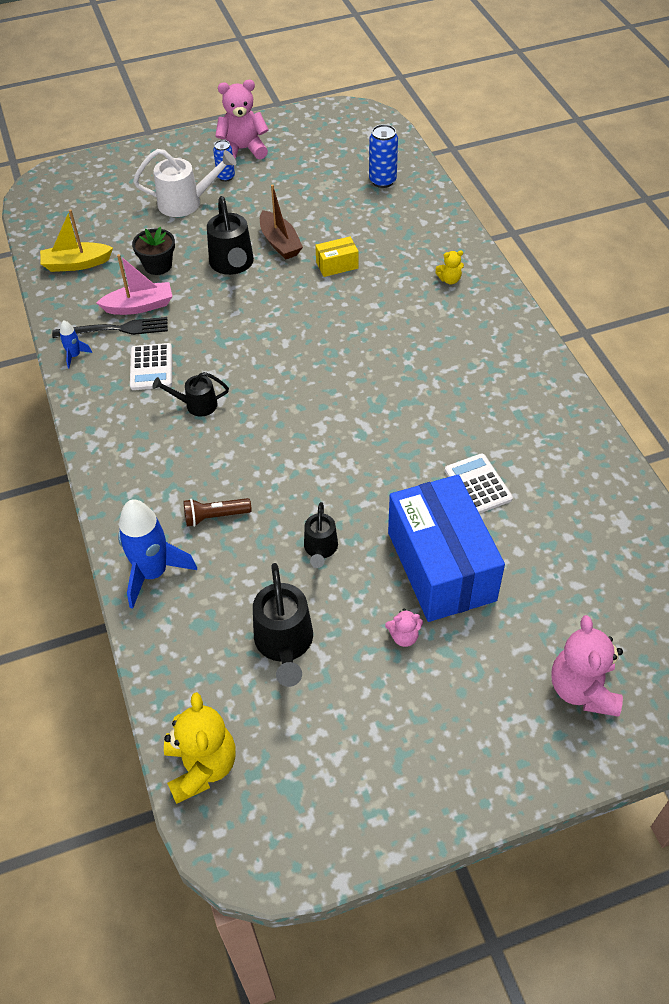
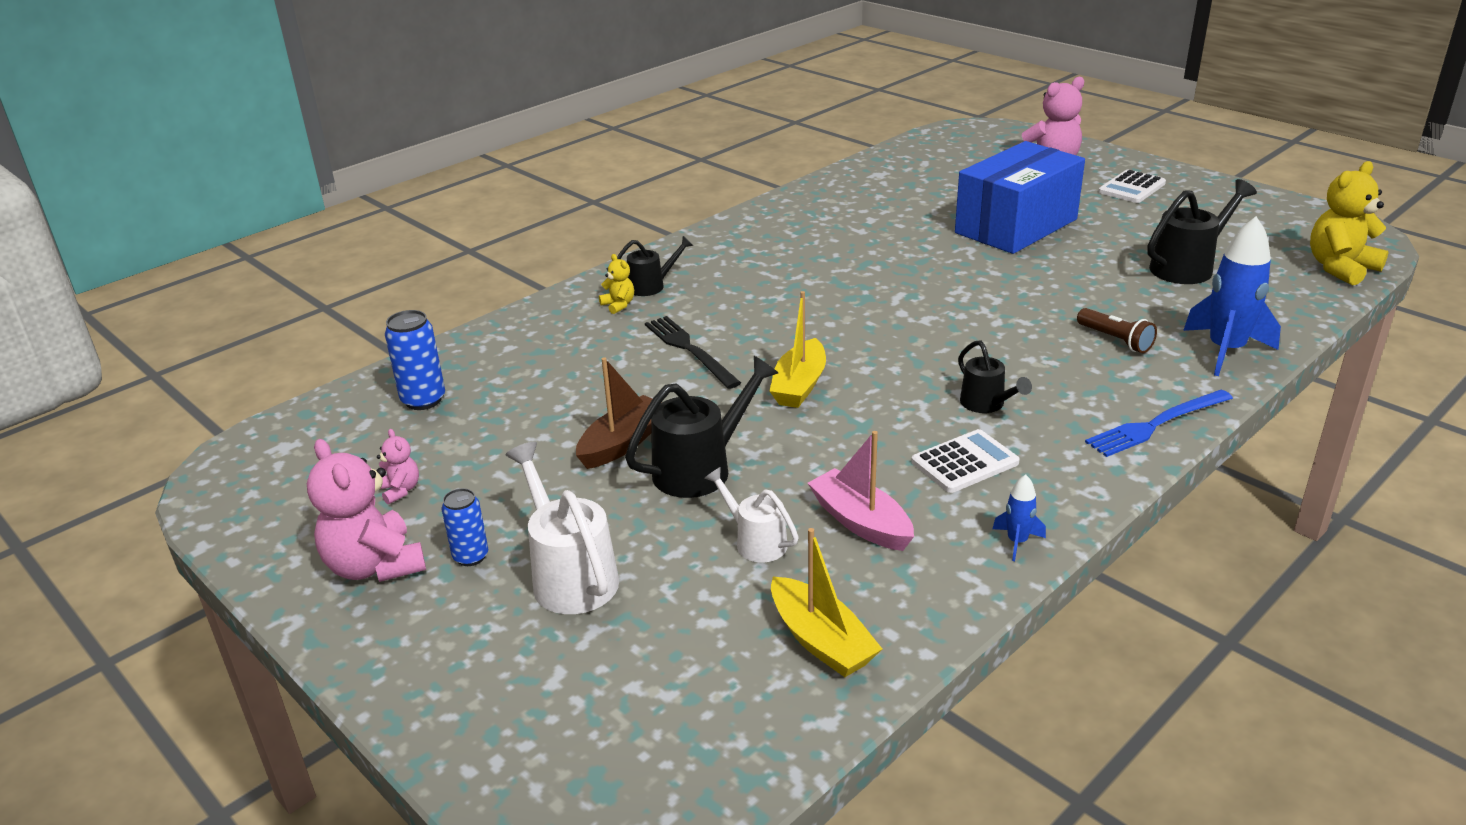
camera: 115 degrees left, 20 degrees down
(111, 474) = (1156, 424): none -> blue fork
(115, 329) = (928, 525): black fork -> black fork (689, 350)
(158, 265) = (755, 541): black flower pot -> white watering can
(284, 330) = (799, 385): none -> yellow boat
(320, 549) = (1074, 278): black watering can -> black watering can (651, 286)
(337, 265) = (642, 384): yellow box -> none
(404, 636) = (1103, 224): pink teddy bear -> pink teddy bear (400, 490)
(478, 484) = (908, 230): white calculator -> white calculator (1131, 188)

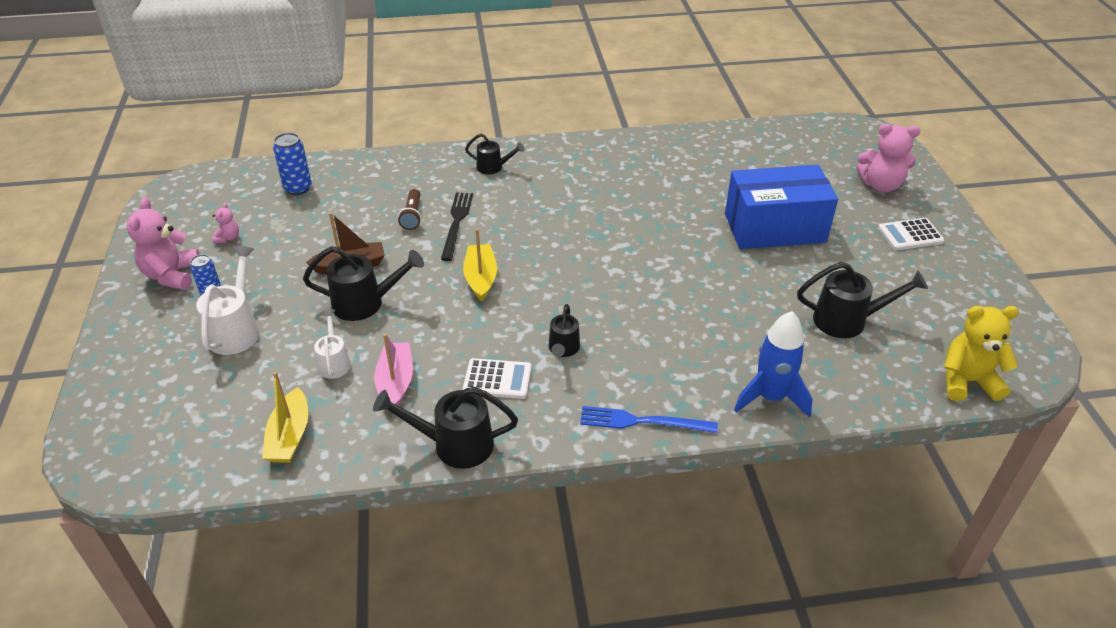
camera: 35 degrees right, 10 degrees up
(618, 305) = (460, 173): yellow teddy bear -> none
(799, 385) = (481, 278): yellow boat -> yellow boat turned 120 degrees clockwise
(1017, 542) = (454, 444): blue rocket -> black watering can
(1115, 340) = (708, 349): brown flashlight -> brown flashlight (412, 216)

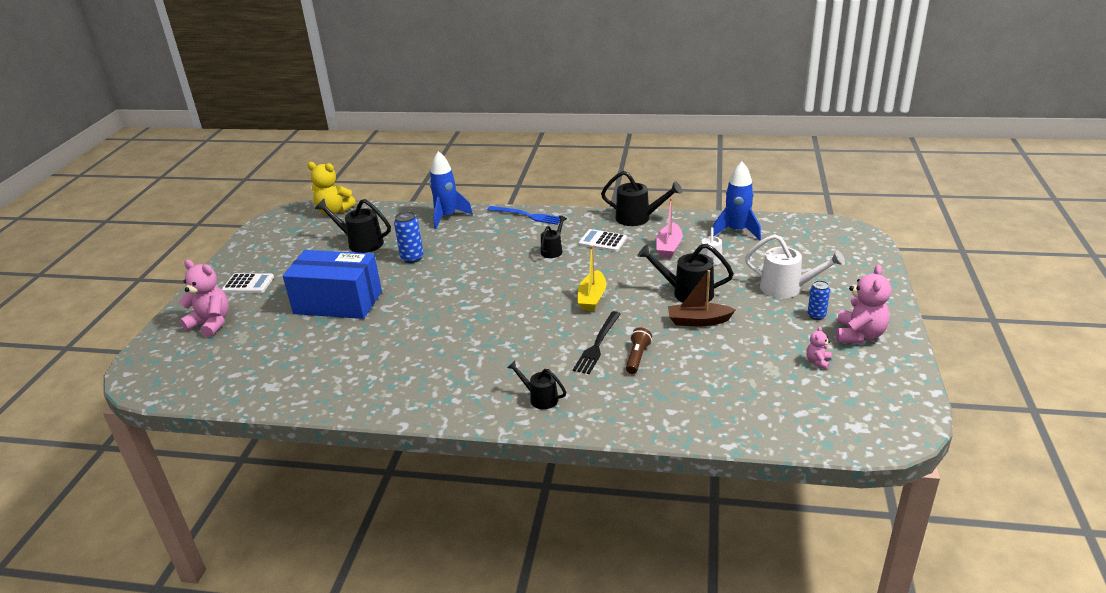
camera: 160 degrees left, 10 degrees down
(236, 329) = (787, 288): white watering can -> white watering can turned 90 degrees counterclockwise
(290, 436) = (736, 231): yellow boat -> blue rocket
(298, 188) = (756, 406): blue can -> blue can (412, 258)

